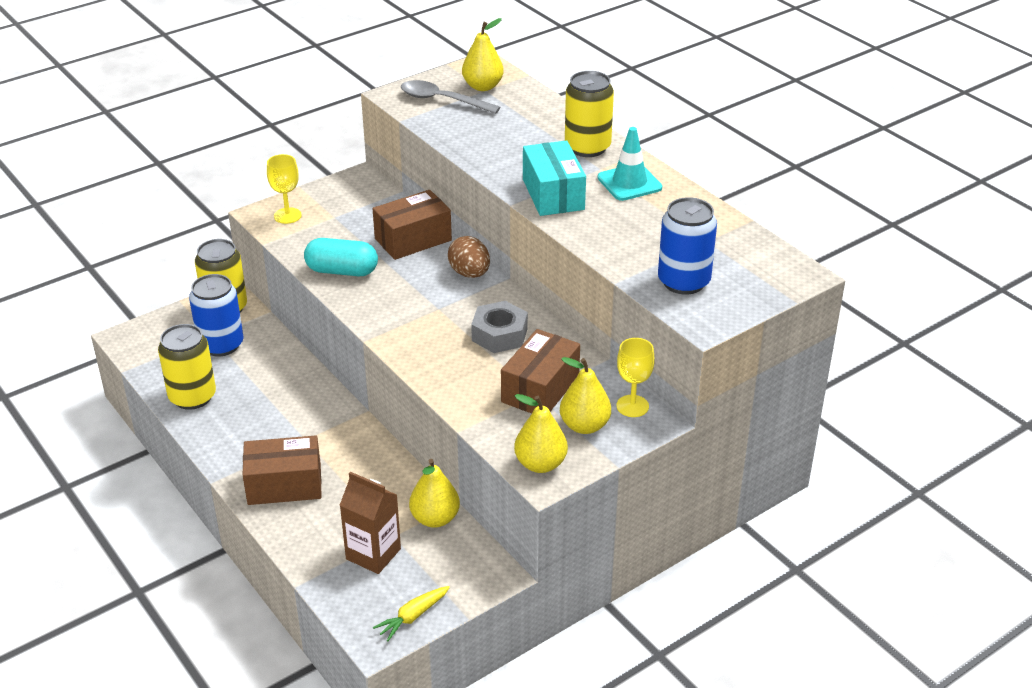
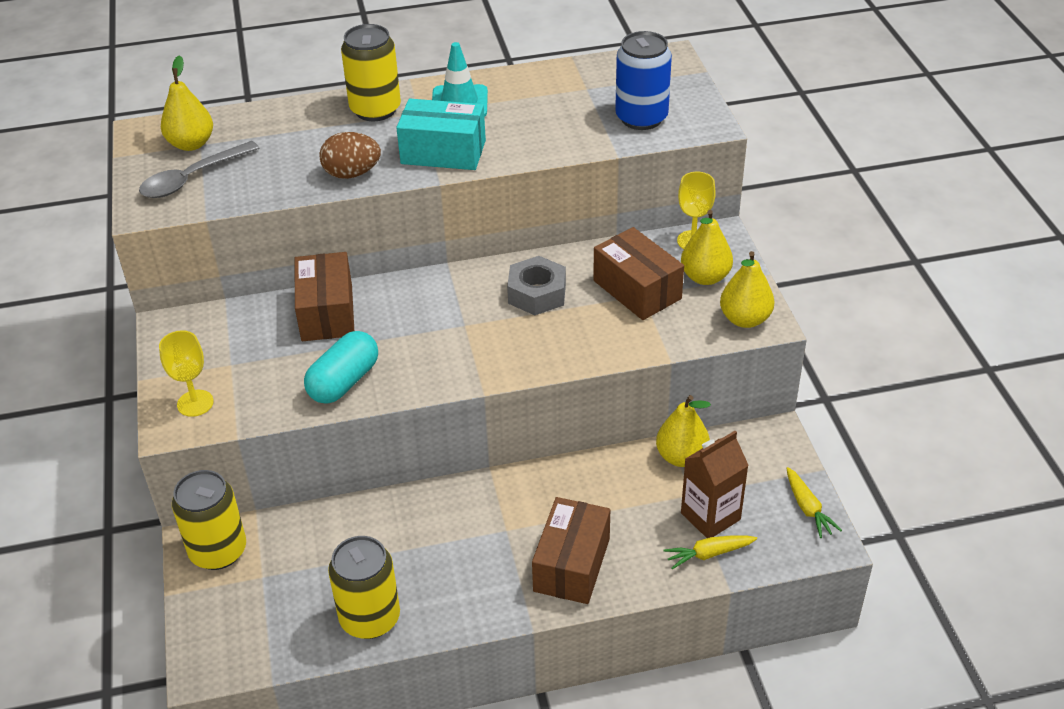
camera: 65 degrees left, 5 degrees up
(221, 345) = (288, 570): blue can -> none
(329, 563) = (708, 554): none -> yellow carrot
(469, 273) = (420, 287): brown egg -> brown egg (352, 173)

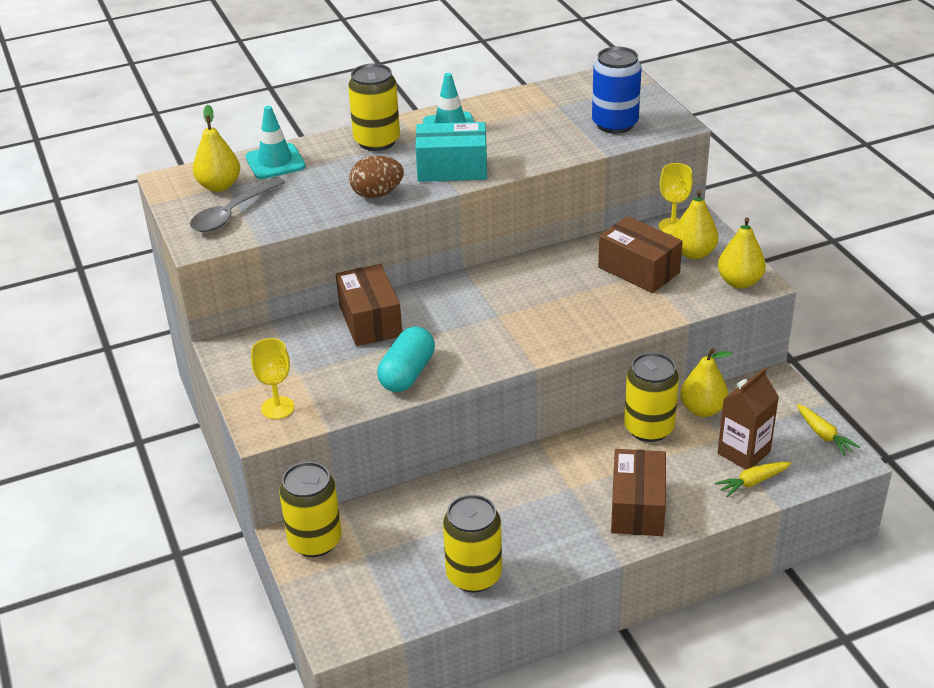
camera: 10 degrees left, 5 degrees down
(260, 122) = (275, 162): none -> turquoise traffic cone
(537, 293) = (552, 283): grey nut -> none
(615, 471) = (649, 428): none -> yellow can

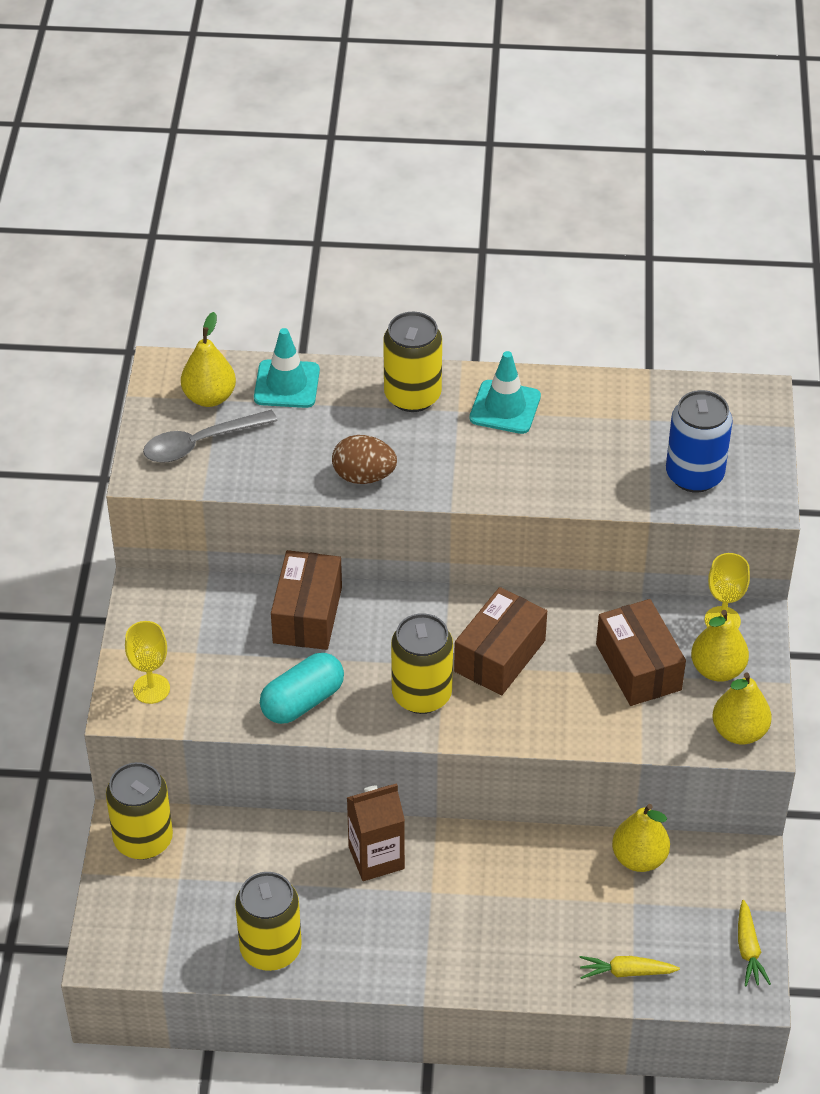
camera: 25 degrees right, 10 degrees up
(452, 168) = (466, 471): turquoise box -> none
(637, 507) = (484, 946): brown box -> brown box (500, 656)
(649, 428) = (564, 856): yellow can -> yellow can (421, 695)
(743, 452) = (644, 932): brown carton -> brown carton (376, 858)

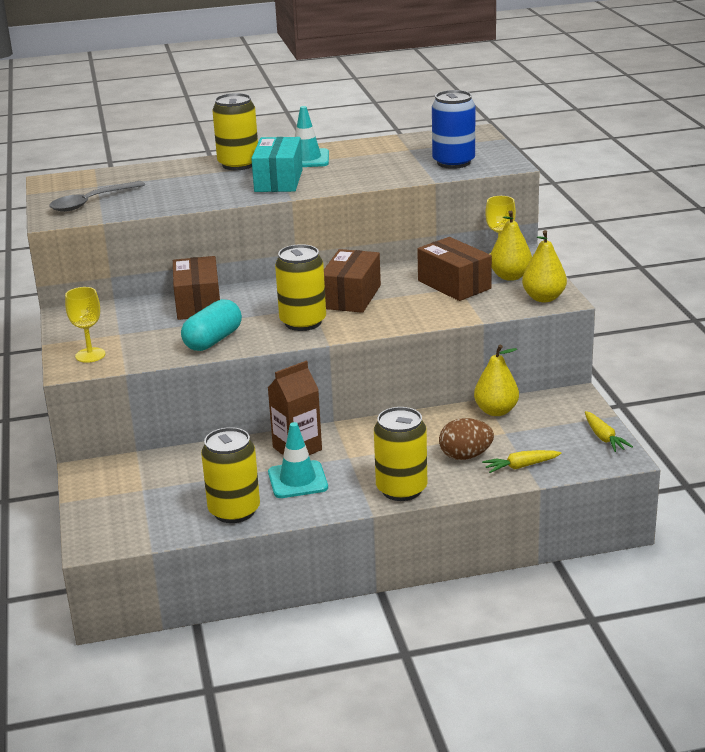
camera: 15 degrees left, 20 degrees down
(143, 839) = (105, 475): yellow can -> yellow can (401, 489)
(209, 397) = (90, 185): yellow pear -> none
(286, 384) = (145, 173): turquoise traffic cone -> turquoise traffic cone (297, 480)
(364, 476) = (220, 196): brown egg -> brown egg (465, 456)
(450, 456) = (278, 180): none -> turquoise box

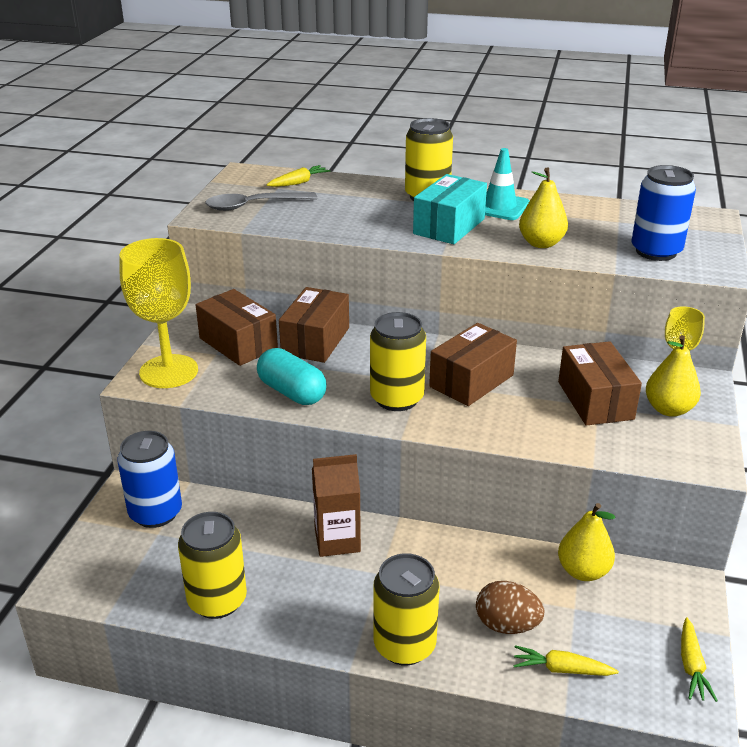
camera: 25 degrees right, 5 degrees up
(90, 355) = (169, 371): yellow goblet -> yellow goblet, size x1.83
(113, 178) = (299, 182): none -> yellow carrot
(127, 478) = (155, 513): none -> blue can
(131, 322) = (238, 343): none -> brown box
(213, 340) = (292, 392): turquoise capsule -> turquoise capsule turned 75 degrees clockwise
(297, 480) = (307, 584): turquoise traffic cone -> none
(543, 298) = (689, 454): yellow pear -> yellow pear (541, 243)

